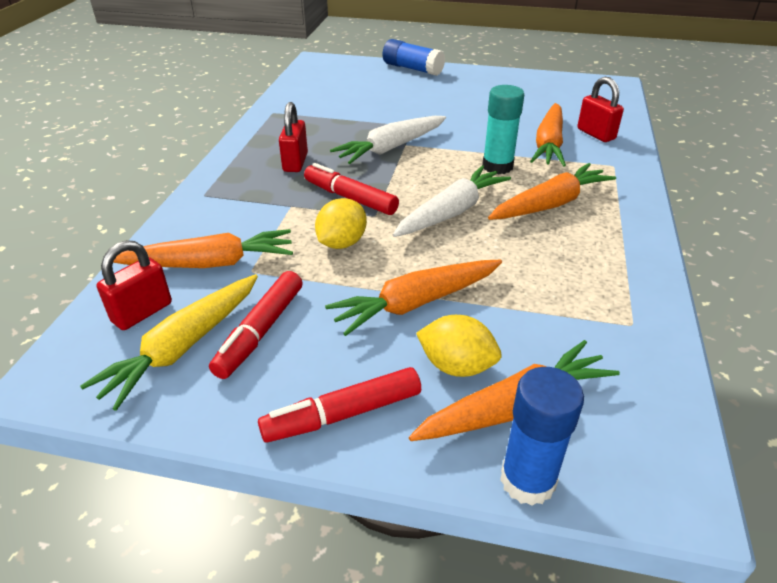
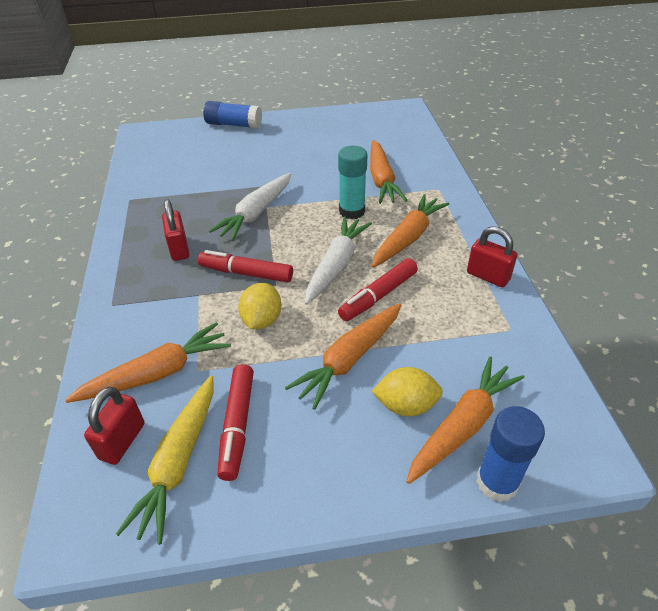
camera: 20 degrees left, 5 degrees up
(343, 414) = (342, 477): red marker -> red marker (378, 296)
(596, 134) = (413, 161): red padlock -> red padlock (488, 276)

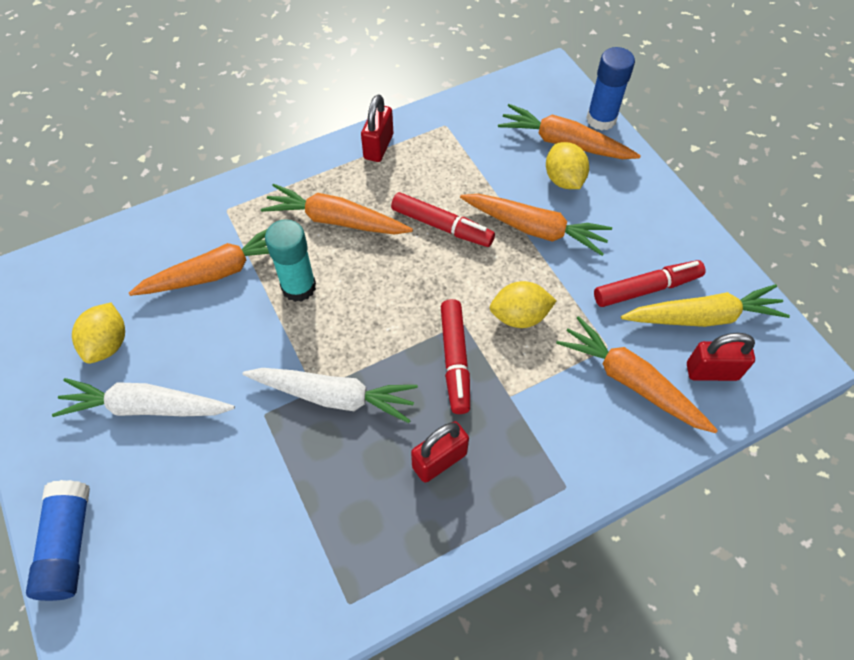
camera: 110 degrees left, 15 degrees up
(336, 265) = (408, 275): white carrot -> white carrot (146, 407)
(346, 139) = (108, 344): none -> yellow lemon

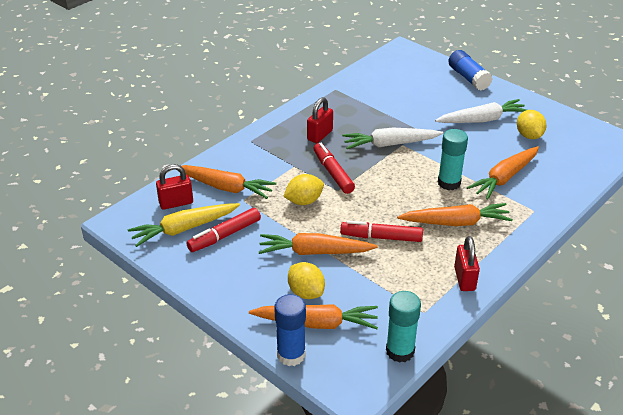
camera: 160 degrees right, 20 degrees down
(491, 95) = (400, 351): none -> turquoise glue stick

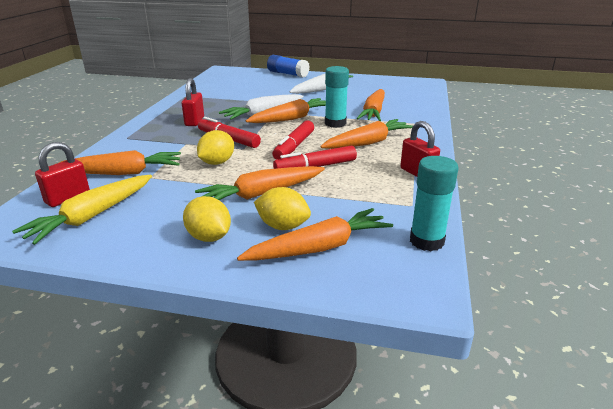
camera: 30 degrees left, 10 degrees down
(224, 235) = (148, 208): red marker -> red marker (294, 146)
(291, 355) = (319, 286): blue glue stick -> none
(412, 160) = (291, 118): none -> orange carrot
(529, 136) = (364, 90): yellow lemon -> yellow lemon (209, 237)

